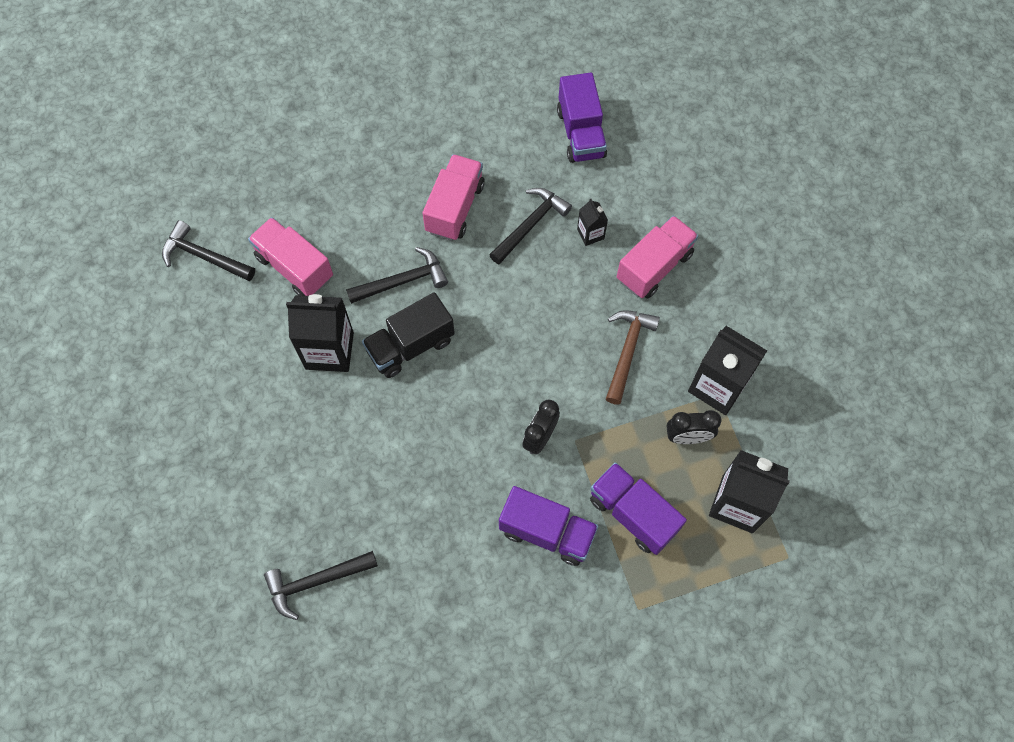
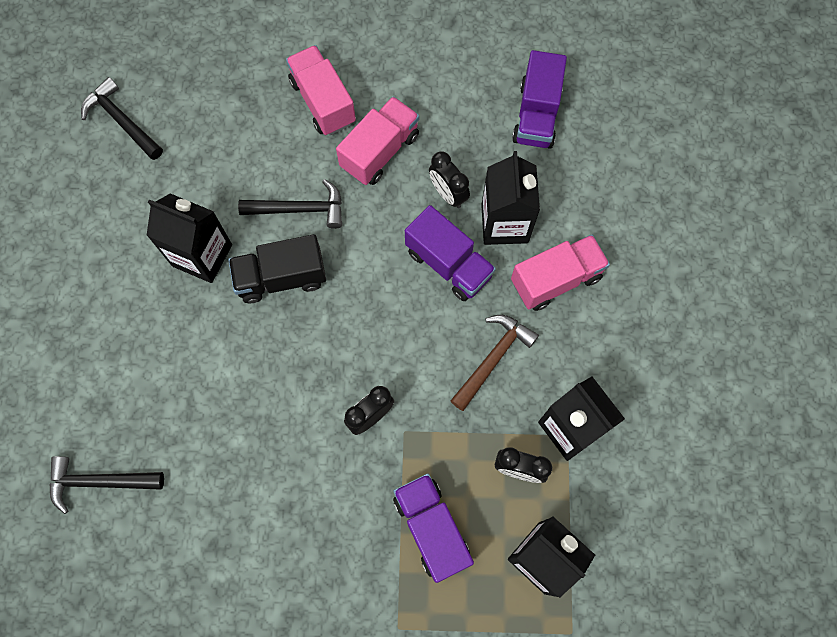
camera: 20 degrees right, 5 degrees up
(294, 267) = (202, 160): pink truck -> pink truck (323, 102)
(530, 225) = (448, 194): black hammer -> black clock
(547, 532) = (339, 515): purple truck -> purple truck (448, 264)
(590, 234) = (504, 223): black carton -> black carton, size x2.00

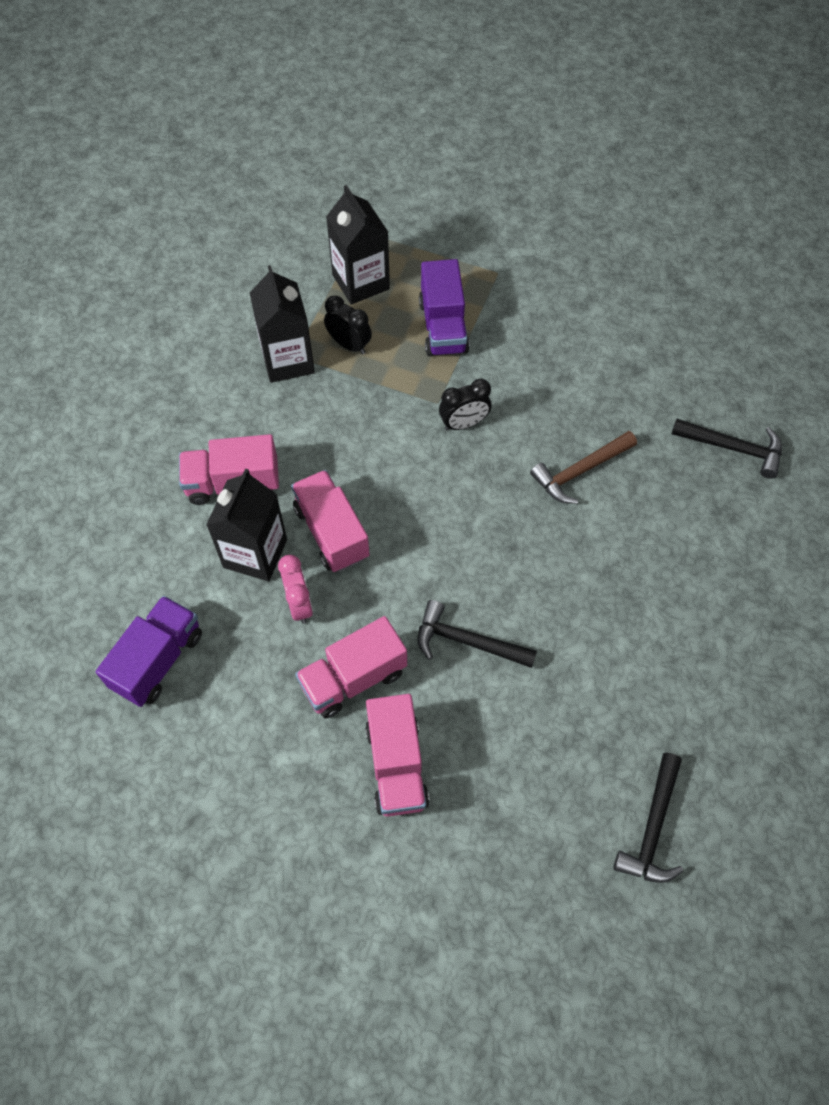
camera: 160 degrees left, 10 degrees down
(122, 121) = (652, 828): black hammer -> black hammer turned 45 degrees clockwise
(202, 255) = (589, 626): black carton -> none
(281, 277) = (509, 575): black truck -> none
(448, 194) = (299, 604): black clock -> pink clock
(448, 264) = (331, 532): purple truck -> pink truck
(493, 359) = (329, 434): brown hammer -> brown hammer (580, 471)

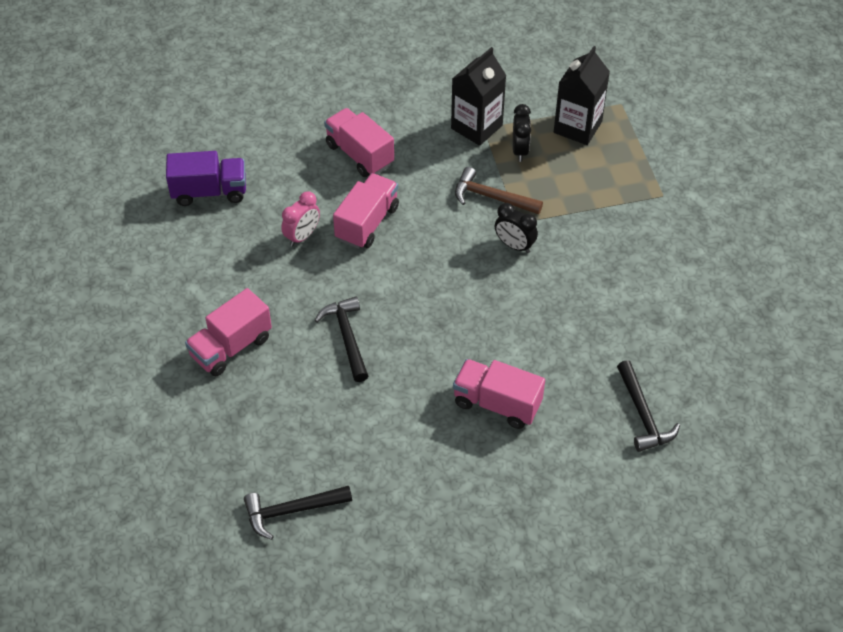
camera: 55 degrees right, 10 degrees down
(255, 553) = (319, 194): black carton -> none
(353, 678) = (273, 292): pink truck -> pink truck (497, 404)
(443, 327) = (584, 191): purple truck -> none
(580, 471) = (536, 331): brown hammer -> brown hammer (492, 197)

